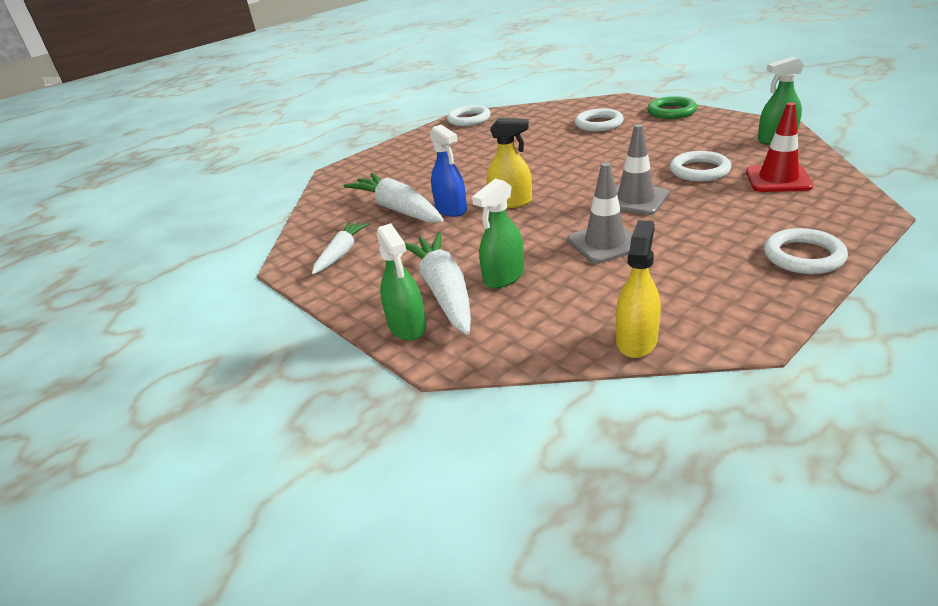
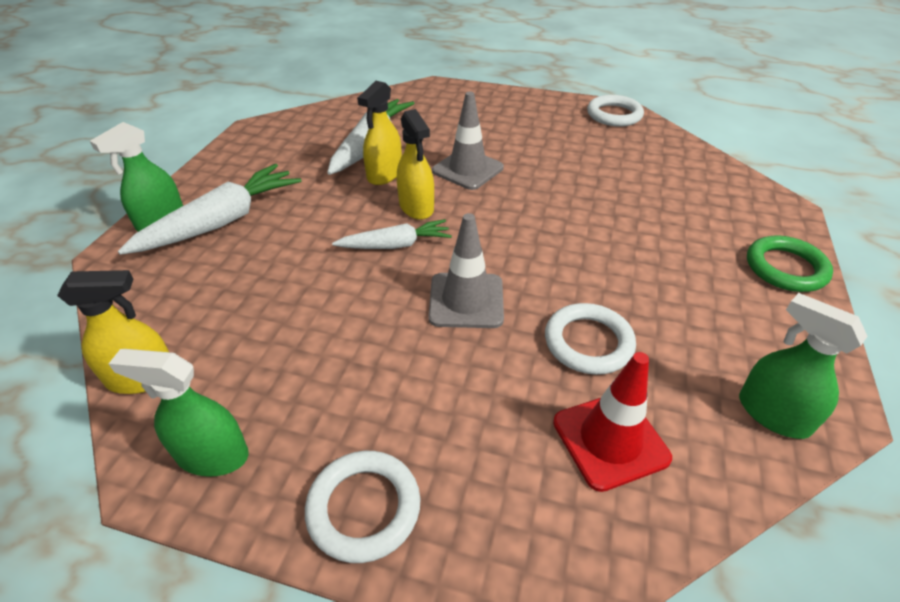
camera: 55 degrees right, 10 degrees up
(341, 253) = (279, 145): white carrot -> white carrot (396, 245)
(451, 209) = (384, 174): blue spray bottle -> yellow spray bottle
(504, 277) = (255, 250): green spray bottle -> green spray bottle (212, 455)
(599, 124) = (680, 212): white ring -> none
(605, 243) = (344, 302): grey traffic cone -> grey traffic cone (467, 169)

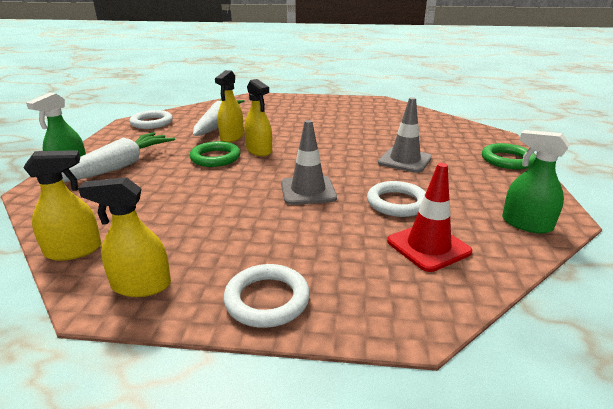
camera: 10 degrees left, 15 degrees down
(212, 455) = (141, 285): green spray bottle -> yellow spray bottle
(353, 216) = (215, 158): none -> green ring
(396, 245) = (250, 169): white carrot -> none
(467, 169) = (289, 131): grey traffic cone -> grey traffic cone (404, 160)
(614, 115) = (376, 102): white ring -> white ring (152, 123)

